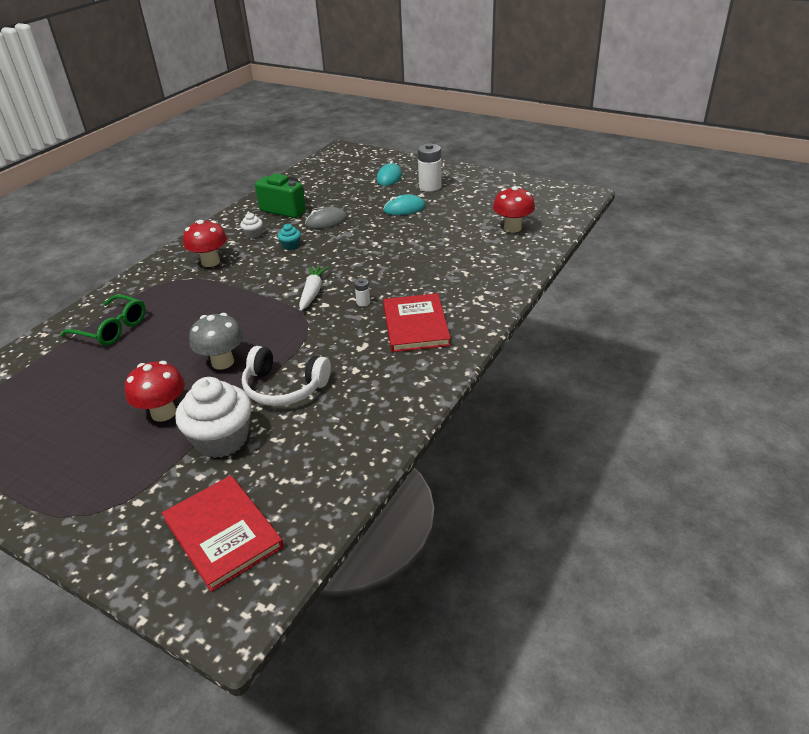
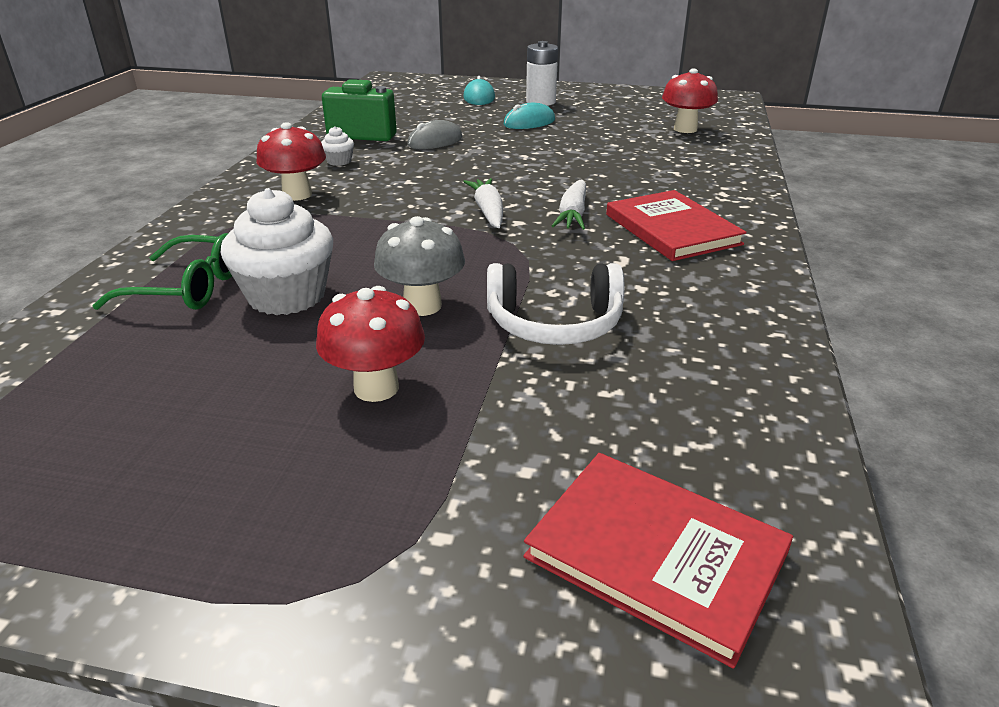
camera: 20 degrees left, 5 degrees down
(222, 439) = (516, 408): white cupcake -> white cupcake (287, 296)
(291, 246) = (407, 168): turquoise cupcake -> none
(363, 302) = (573, 214): white battery -> white carrot

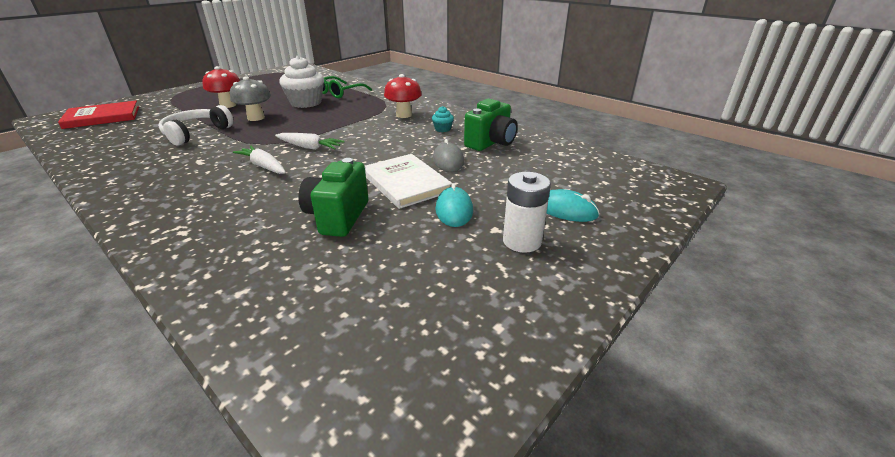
camera: 120 degrees right, 0 degrees up
(339, 161) = (442, 129): white cupcake -> turquoise cupcake
(508, 145) = (405, 183): none -> white book
(602, 151) = (338, 217): none -> green camera
(672, 229) = (191, 186): red book -> none
(685, 129) = (320, 301): red mushroom -> none

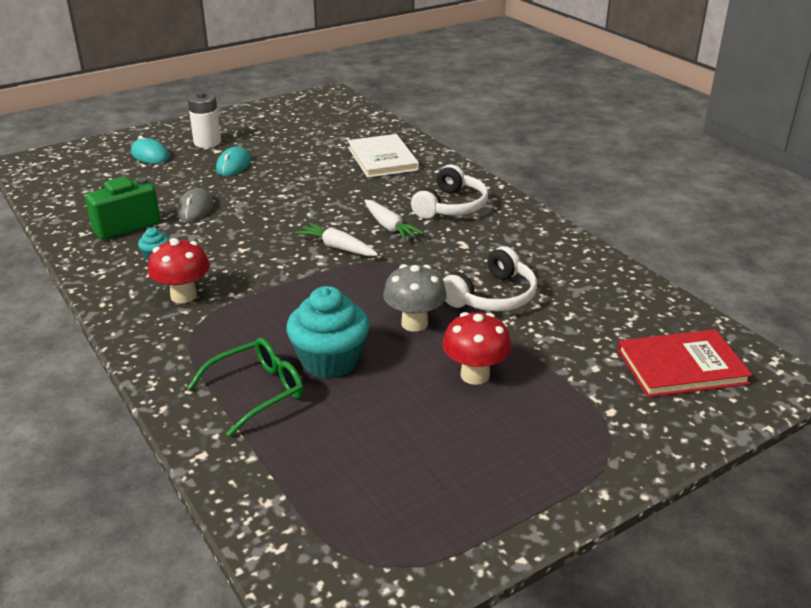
camera: 165 degrees left, 0 degrees up
(192, 192) = (451, 206): none -> white headphones
(306, 103) = (330, 360): white cupcake -> turquoise cupcake
(338, 217) = (325, 171): green camera -> none
(405, 183) = (255, 191): white book -> white book (382, 159)

